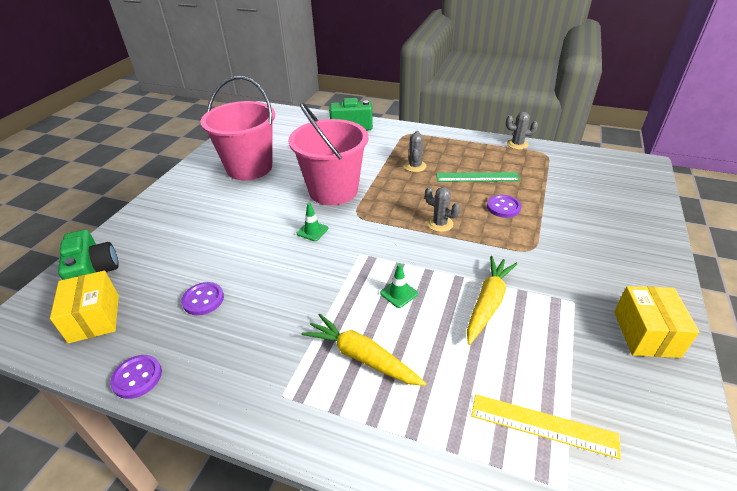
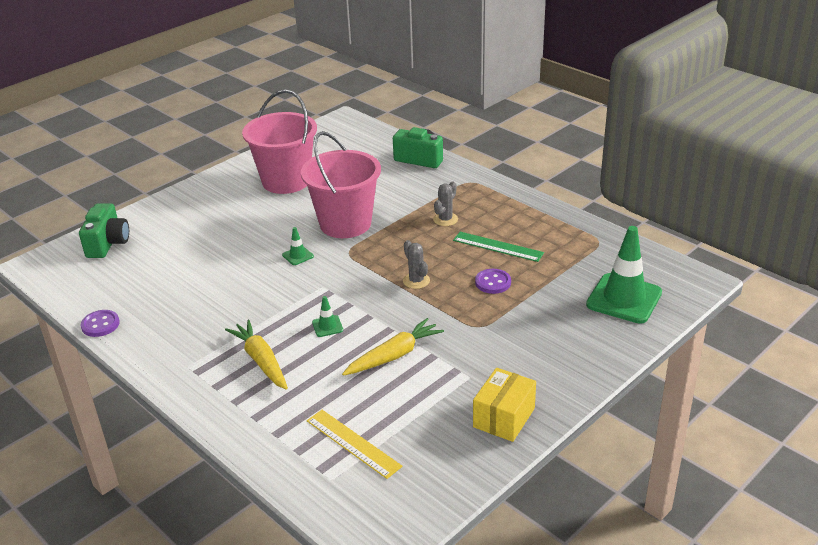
camera: 25 degrees right, 5 degrees down
(94, 318) = (92, 276): yellow box -> none
(203, 300) = (174, 286): purple button -> none
(517, 144) = (579, 223): grey cactus -> none
(612, 192) = (624, 299): none -> green traffic cone

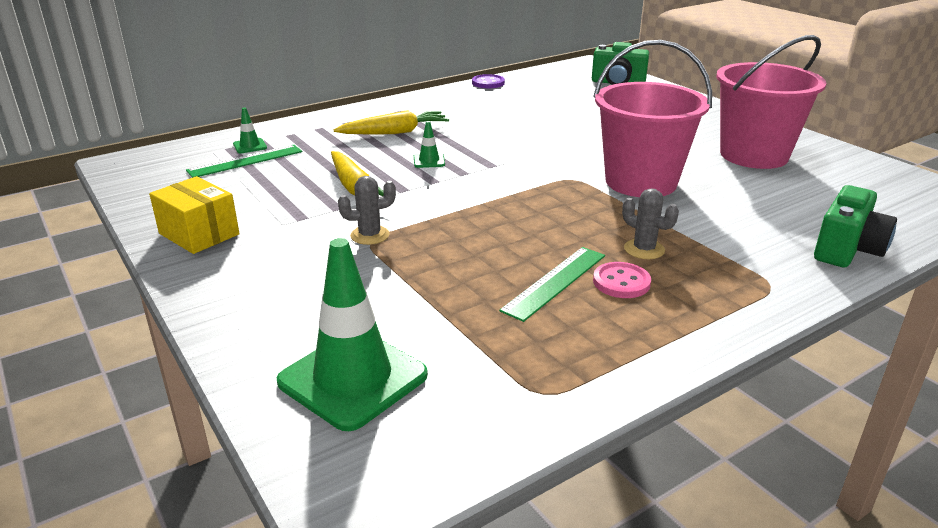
camera: 100 degrees right, 5 degrees down
(298, 256) = (572, 154): green traffic cone -> green traffic cone (250, 146)
(353, 443) = (245, 161): yellow ruler -> green ruler
(416, 281) = (491, 213): grey cactus -> grey cactus (370, 235)
(487, 225) = (621, 282): none -> pink button
(493, 282) = (461, 264): purple button -> none

